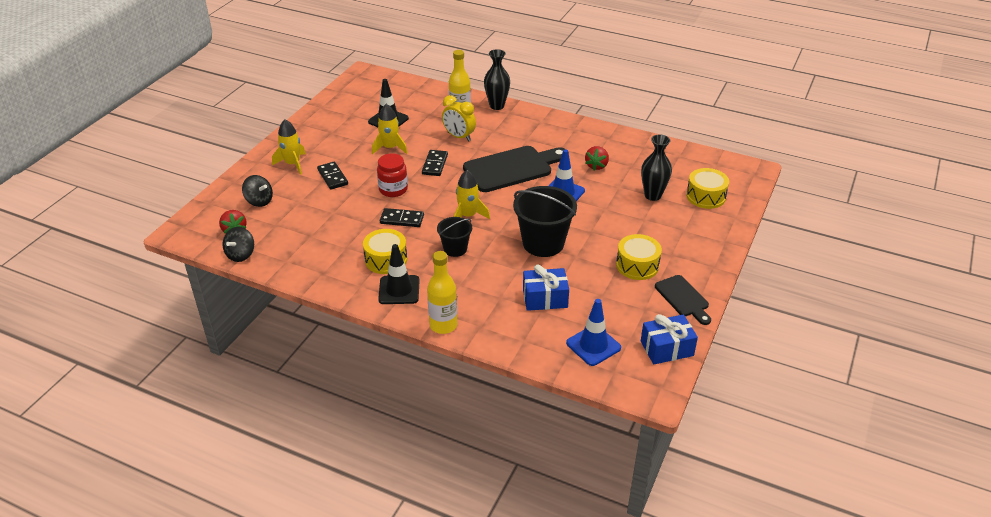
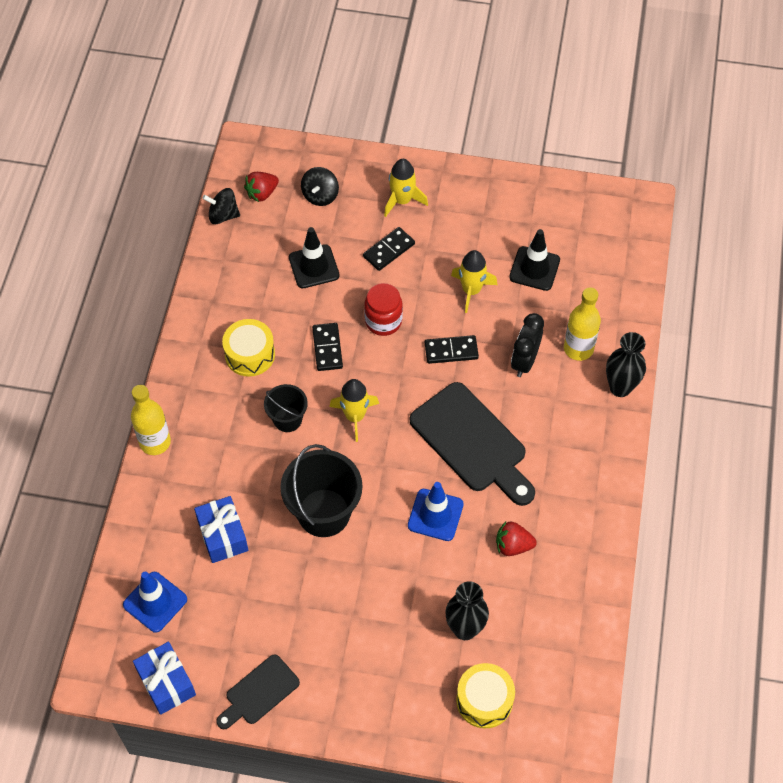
camera: 75 degrees right, 20 degrees up
(399, 290) = (202, 383): black traffic cone -> black traffic cone (314, 266)
(459, 137) = (524, 361): yellow clock -> black clock
(637, 265) = (309, 629): yellow drum -> none

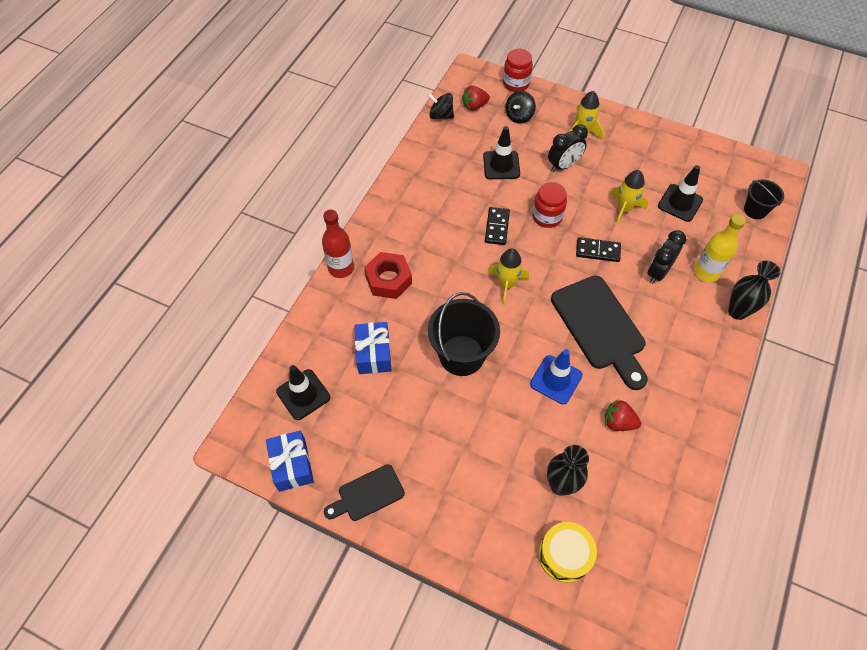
camera: 15 degrees right, 0 degrees up
(155, 442) = (341, 268): yellow bottle -> red bottle
(155, 602) = (303, 394): blue traffic cone -> black traffic cone
(215, 443) = (388, 280): none -> red nut
(250, 354) = (434, 219): yellow drum -> none
(287, 419) = (451, 274): black bucket -> black bucket (755, 210)
(306, 151) = (516, 83): none -> red jar
(389, 250) = (563, 165): black domino -> black clock

